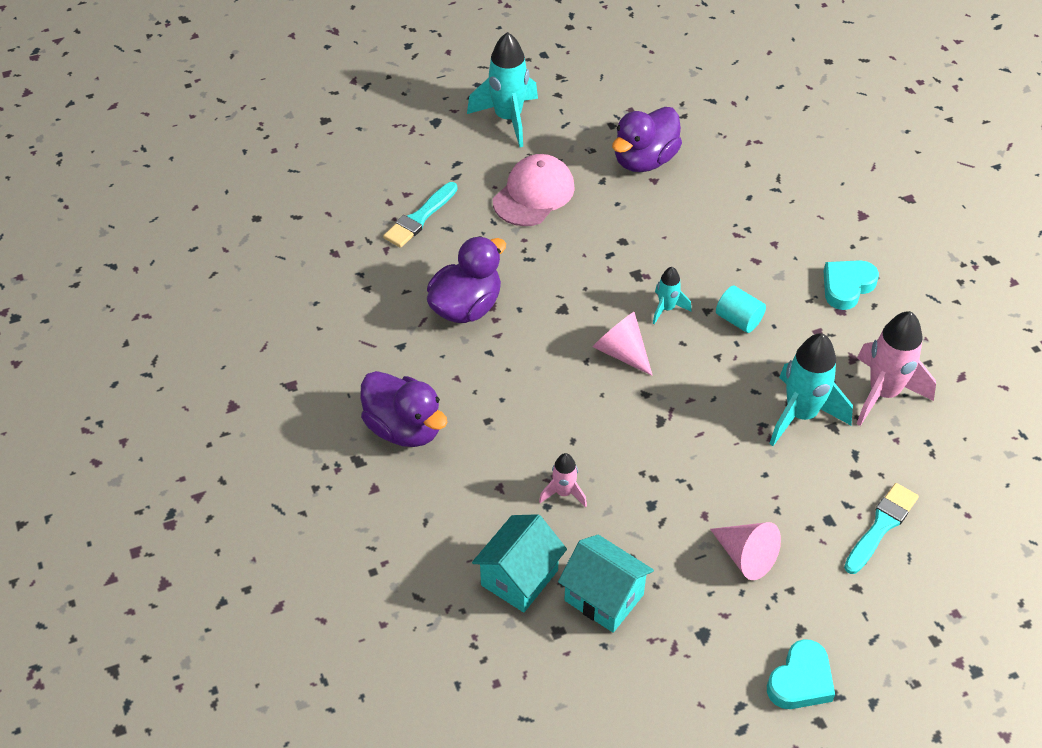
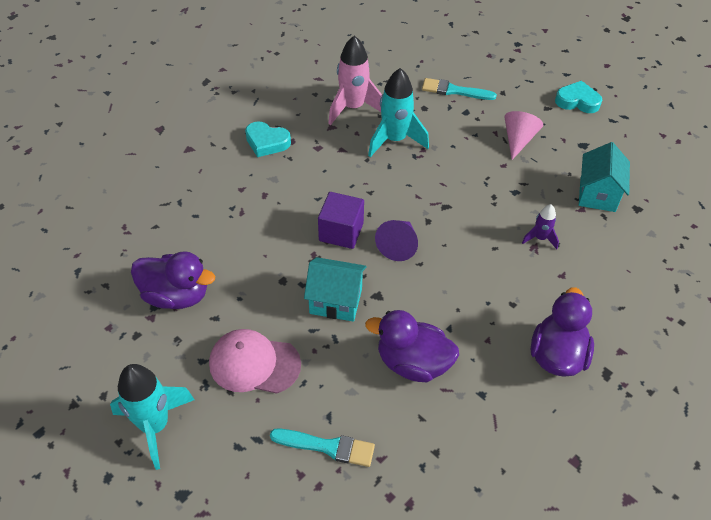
camera: 115 degrees left, 0 degrees up
(519, 577) = (619, 239): turquoise house -> turquoise house (336, 301)
(563, 493) = (540, 238): pink rocket -> purple rocket
(621, 352) = (398, 245): pink cone -> purple cone
(666, 308) = (341, 232): turquoise rocket -> purple cube
(738, 320) = (329, 189): turquoise cylinder -> none

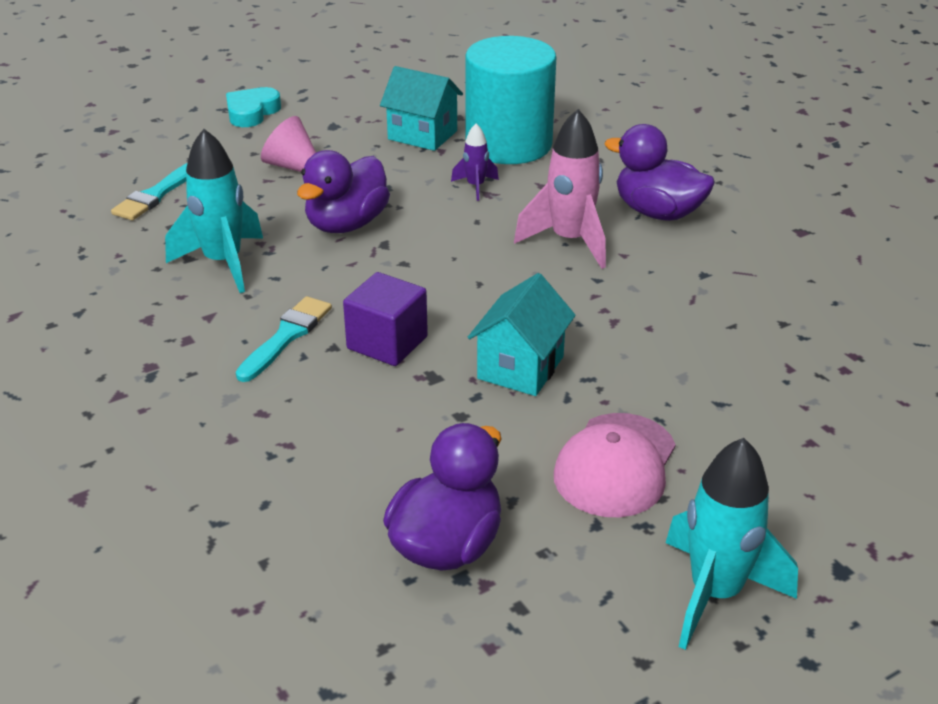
camera: 75 degrees left, 15 degrees down
(267, 142) = (133, 394): turquoise heart -> none
(327, 447) = (769, 411): turquoise brush -> turquoise brush (286, 337)
(353, 108) = (119, 290): pink rocket -> pink rocket (570, 241)
(398, 245) = (438, 295): purple cone -> none
(413, 363) = (646, 317): purple duck -> purple duck (346, 224)
(612, 246) = (508, 144): none -> turquoise cylinder

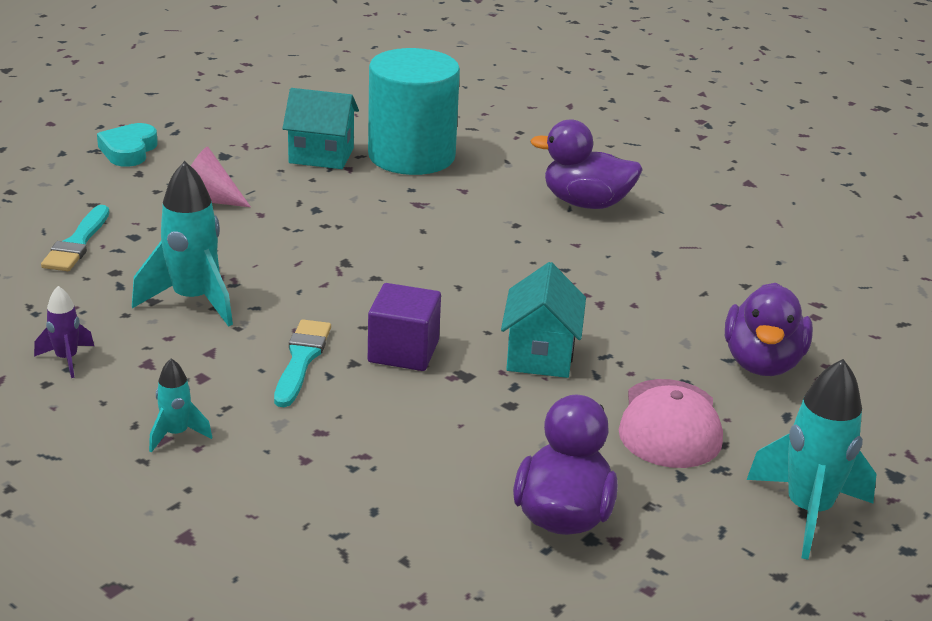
camera: 20 degrees left, 5 degrees down
(131, 393) = (176, 434): none -> turquoise rocket
(346, 224) = (296, 248): purple duck -> purple duck (762, 363)
(475, 187) = (403, 199): purple rocket -> purple rocket (67, 359)
(570, 241) = (521, 238): pink rocket -> none

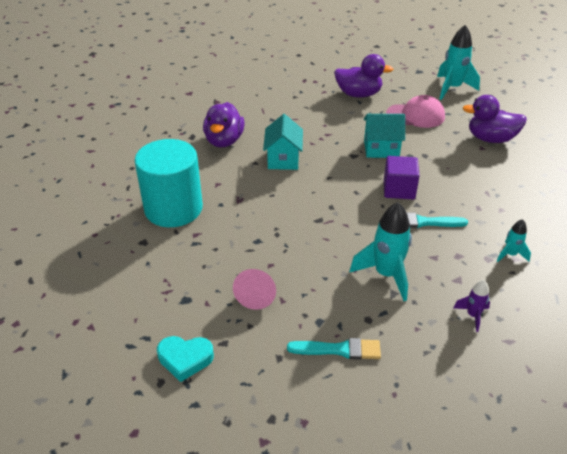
camera: 95 degrees left, 10 degrees up
(321, 155) = (178, 249): turquoise house -> turquoise house (283, 159)

